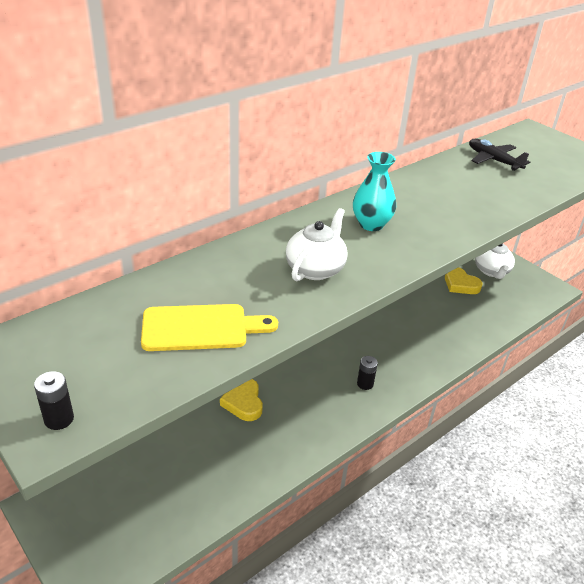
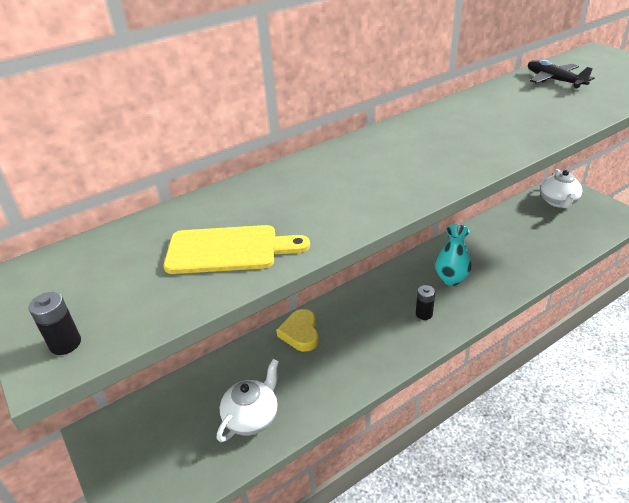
camera: 10 degrees right, 0 degrees up
(315, 269) = (356, 189): white teapot -> white teapot (252, 417)
(371, 224) = (419, 145): turquoise vase -> turquoise vase (451, 279)
(460, 284) = (525, 215): yellow heart -> none

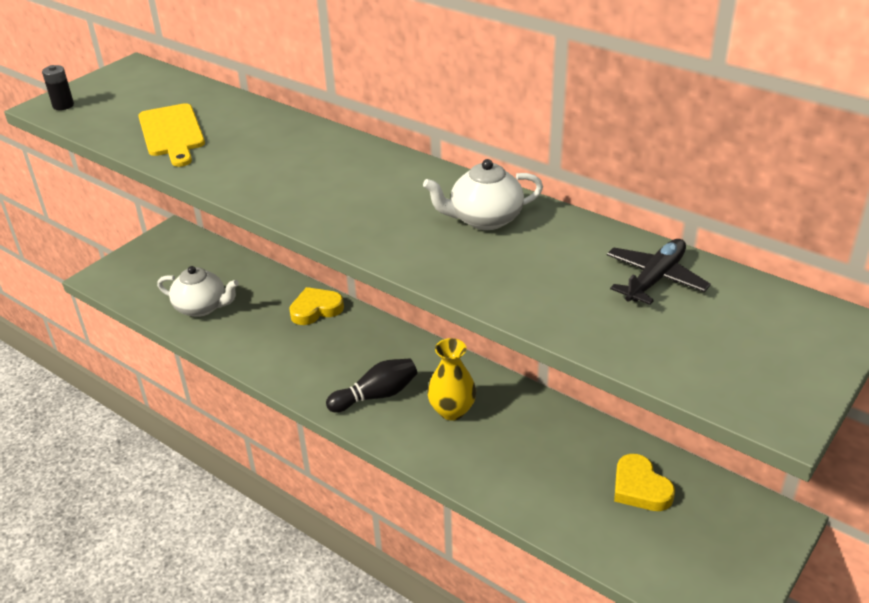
camera: 70 degrees right, 0 degrees up
(424, 314) = (376, 395): black battery -> black bowling pin
(451, 279) = (452, 410): turquoise vase -> yellow vase
(534, 221) = (640, 488): none -> yellow heart
(558, 202) = (718, 516): white teapot -> white teapot (484, 219)

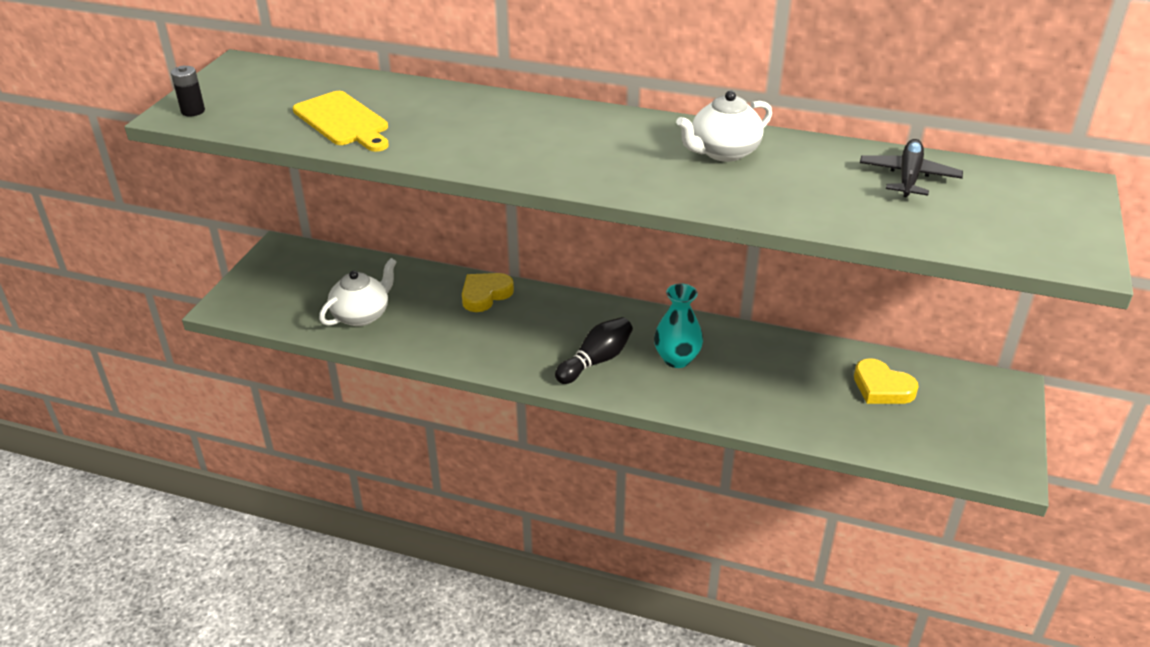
camera: 20 degrees left, 0 degrees up
(202, 307) = (362, 315): white teapot -> white teapot turned 45 degrees counterclockwise
(452, 410) = (677, 359): yellow vase -> turquoise vase

